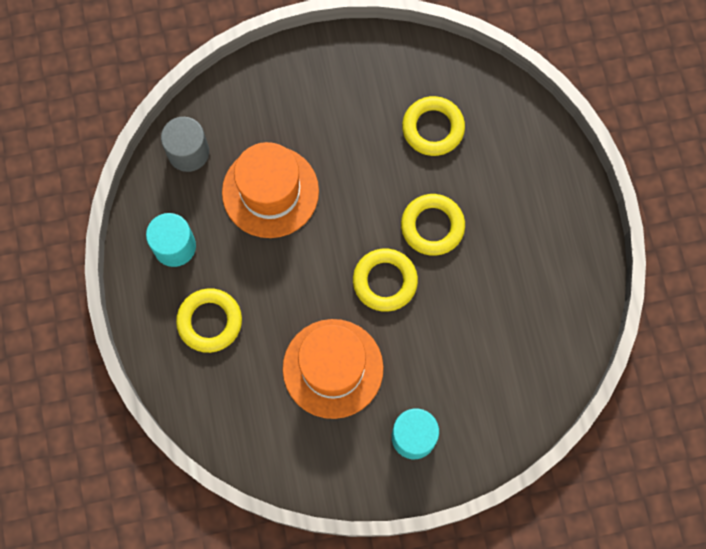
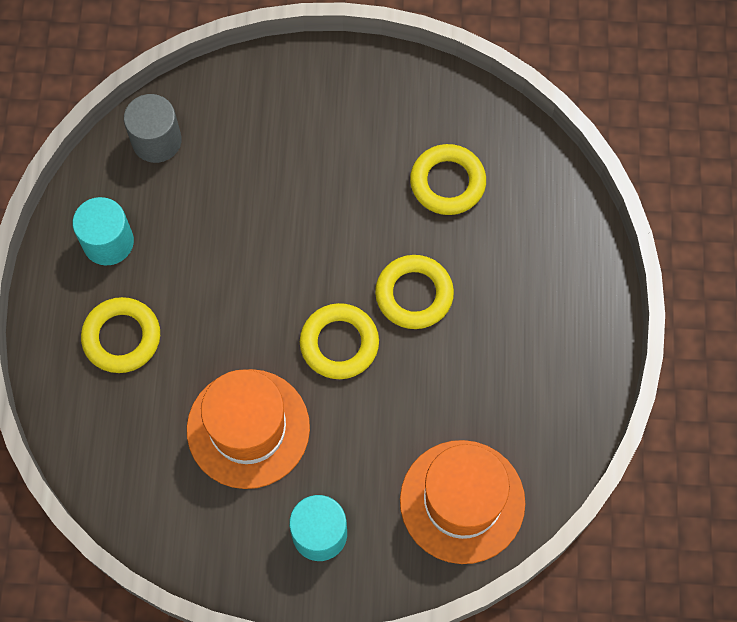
camera: 15 degrees right, 5 degrees down
(270, 192) = (237, 208): orange hat -> orange hat (462, 501)

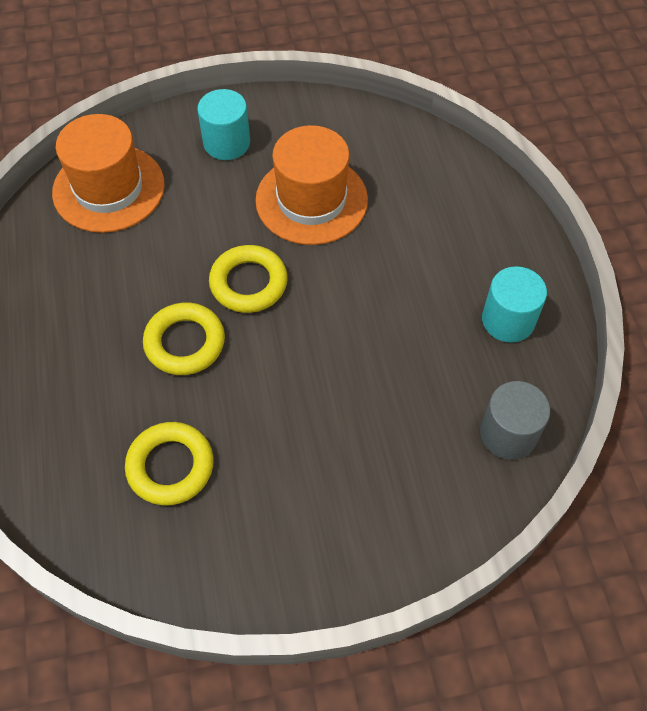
camera: 165 degrees right, 10 degrees down
(122, 337) = (454, 243): yellow ring -> none

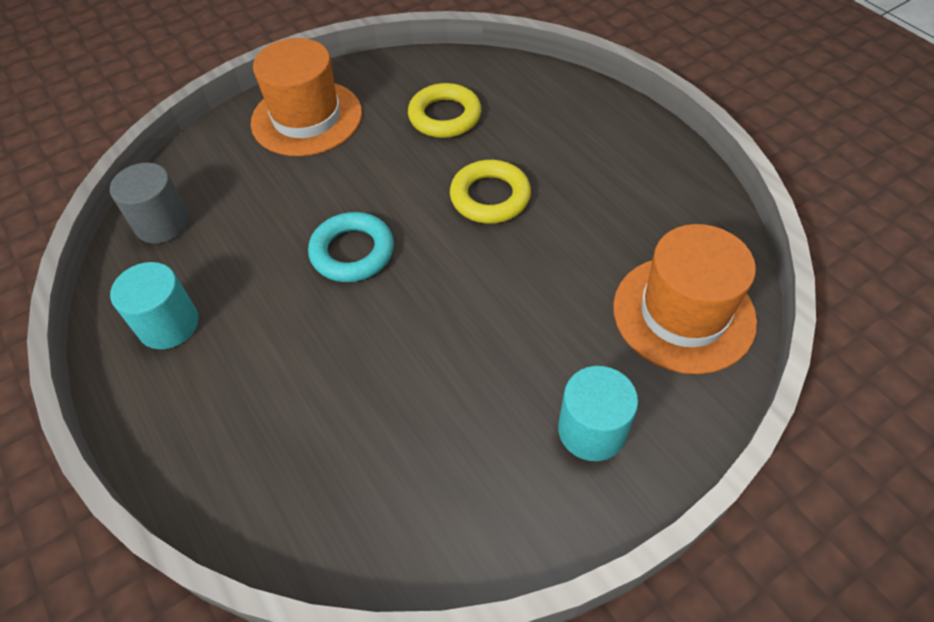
camera: 160 degrees right, 5 degrees down
(248, 283) = (461, 267): yellow ring -> none
(311, 200) = (439, 387): orange hat -> orange hat (307, 118)
(334, 332) = (352, 252): none -> turquoise ring

